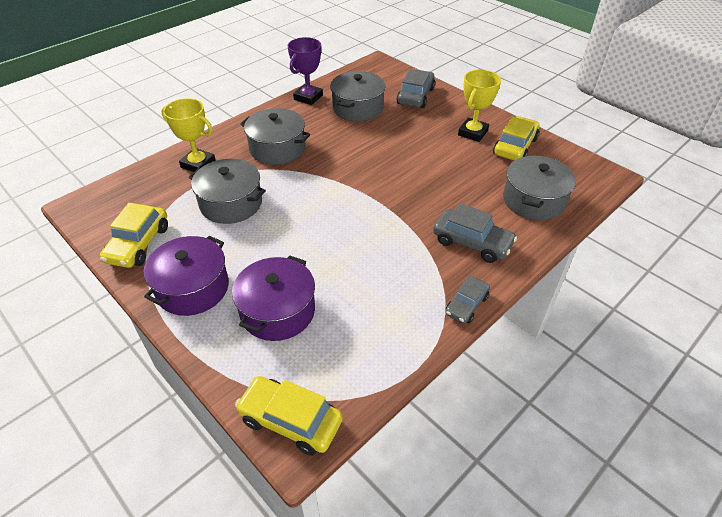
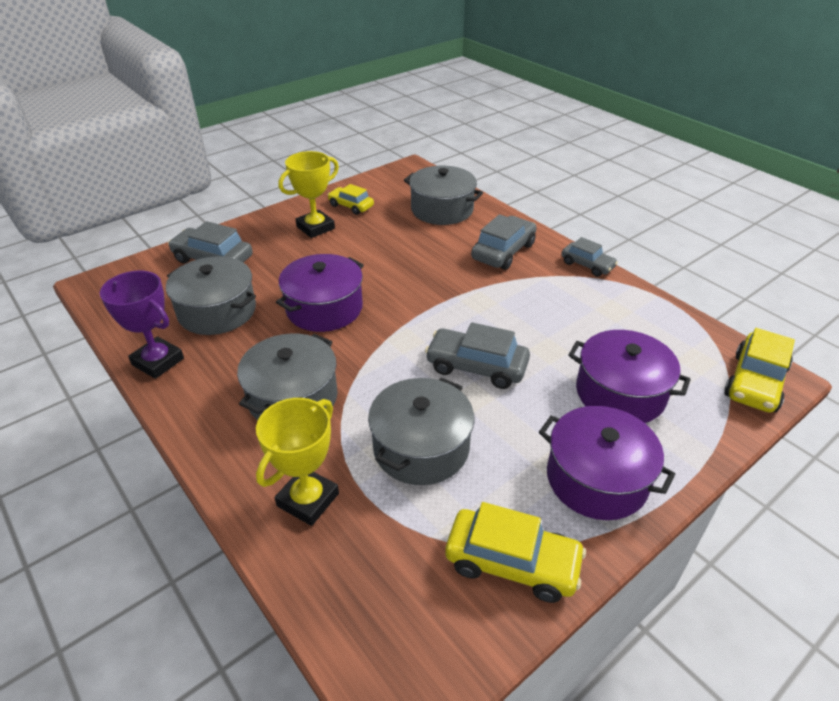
camera: 85 degrees left, 5 degrees down
(308, 227) = (476, 367): none -> grey car
(367, 150) = (324, 308): none -> purple pot
(473, 133) = (315, 227): yellow trophy -> yellow trophy turned 75 degrees counterclockwise
(515, 146) = (351, 206): yellow car -> yellow car, size x0.65

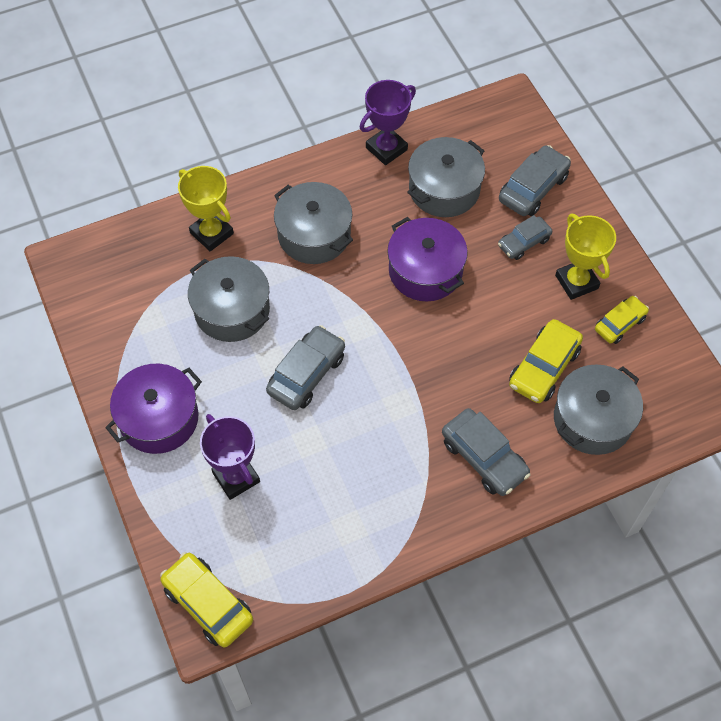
camera: 105 degrees right, 20 degrees up
(512, 562) = (117, 339): yellow car -> yellow car (544, 368)
(587, 265) = (435, 537): grey car -> grey car (524, 242)
(620, 393) = (236, 477): purple pot -> purple trophy

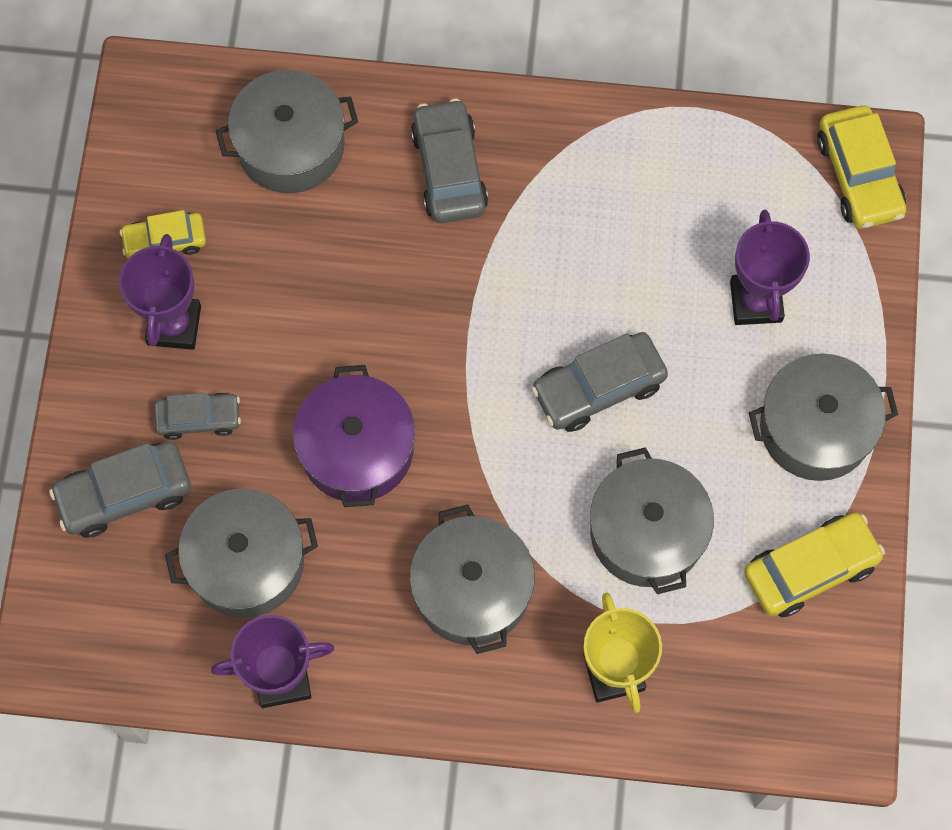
camera: 150 degrees left, 10 degrees up
(159, 418) = (815, 428): purple pot -> grey pot
(544, 368) = (300, 237): yellow car -> yellow car (810, 569)
(576, 282) = (174, 325): yellow trophy -> purple trophy

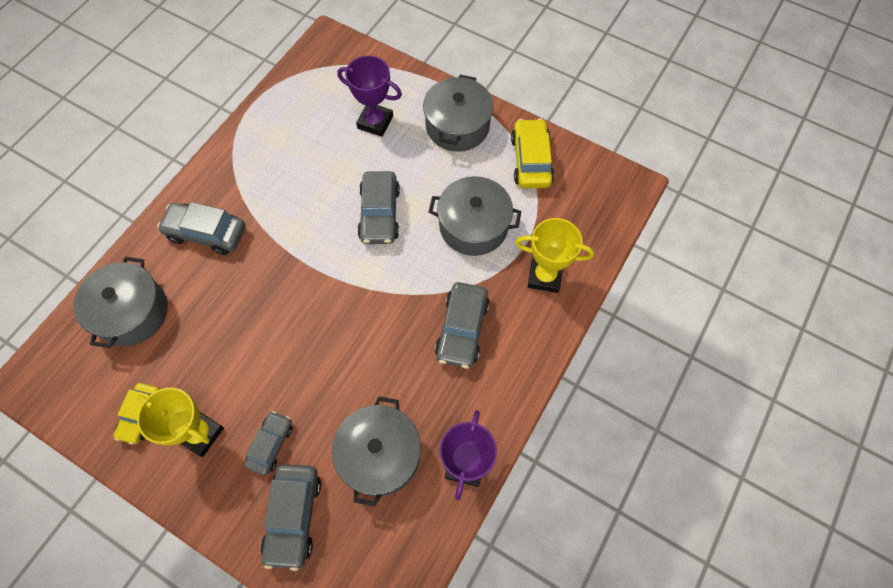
camera: 65 degrees left, 5 degrees down
(174, 325) = (200, 433): purple trophy -> yellow trophy
(357, 449) = (344, 357): purple pot -> none
(472, 589) = (462, 329): grey pot -> grey car
(859, 175) = (336, 51): yellow car -> none

